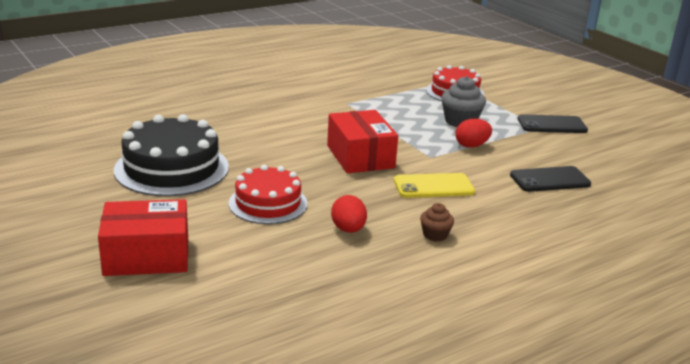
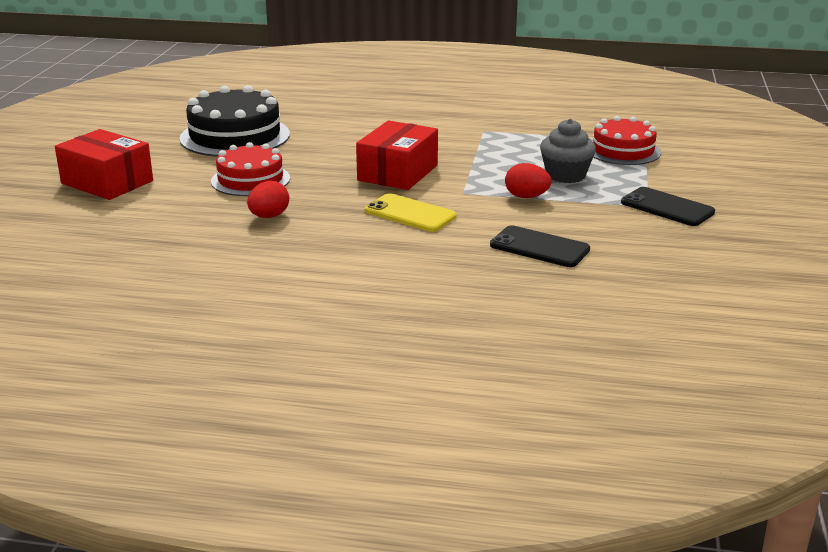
camera: 45 degrees right, 0 degrees up
(435, 235) = (327, 245): brown cupcake -> none

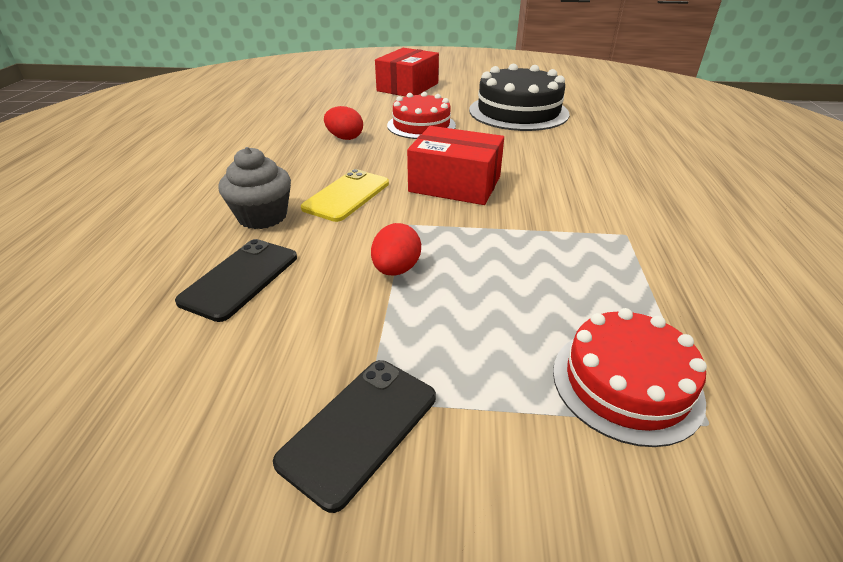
camera: 85 degrees right, 10 degrees up
(565, 175) = (481, 306): grey cupcake -> grey cupcake (262, 216)

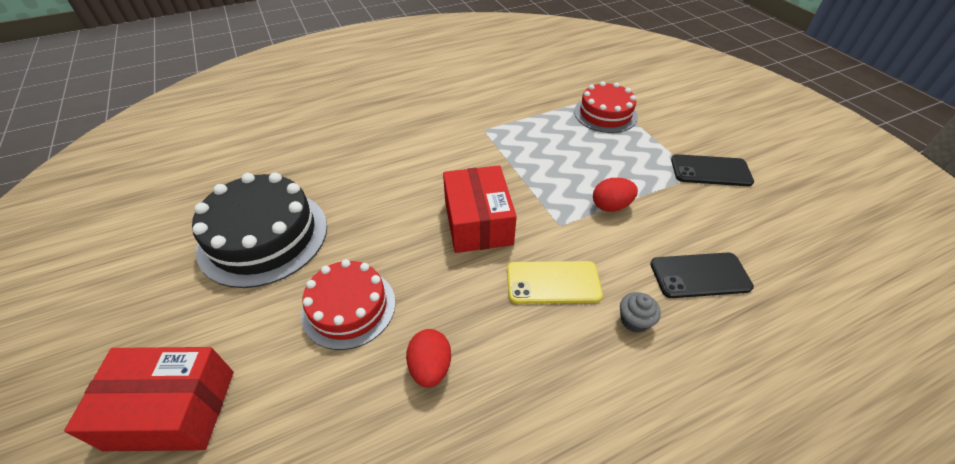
camera: 120 degrees left, 10 degrees up
(262, 216) = (634, 320): grey cupcake -> grey cupcake, size x0.58

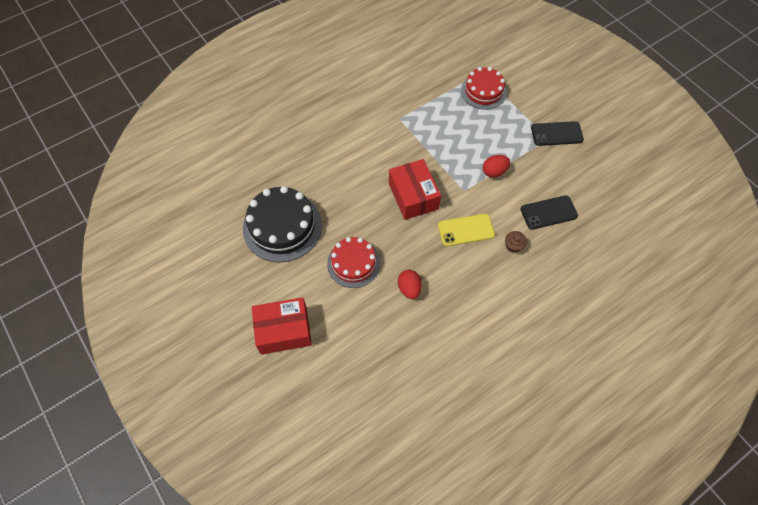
camera: 10 degrees left, 15 degrees up
(634, 320) = (513, 246): grey cupcake -> brown cupcake

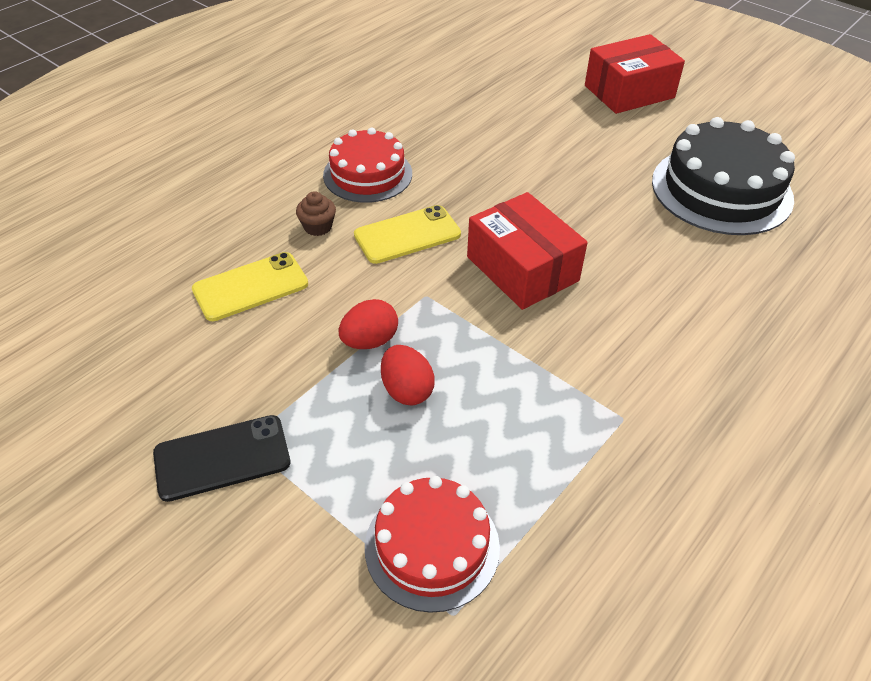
camera: 165 degrees right, 15 degrees down
(353, 263) = (577, 166): red cake -> red cake (367, 174)
(409, 288) = (478, 152): red egg -> red egg (407, 390)
(548, 212) = (250, 287): black phone -> yellow phone

